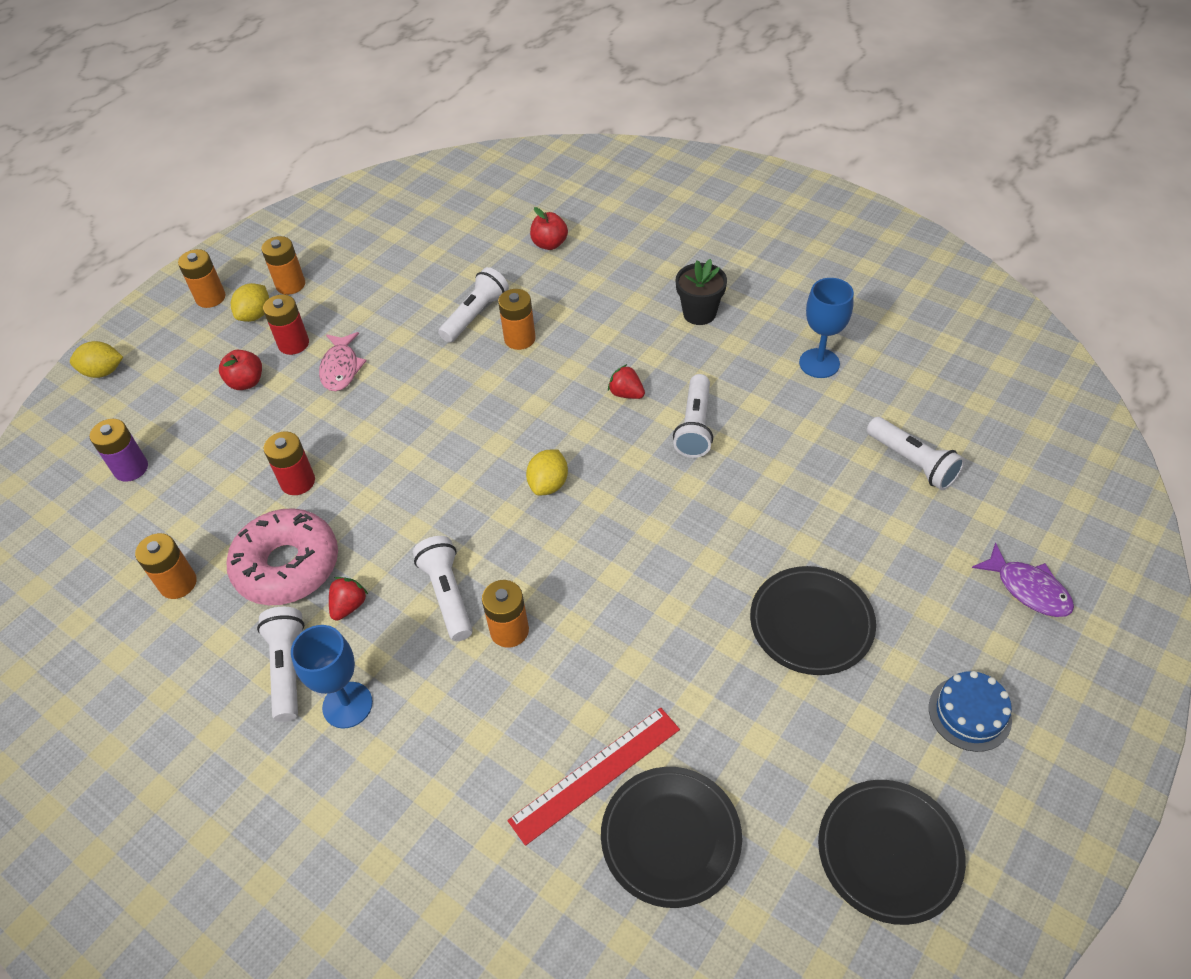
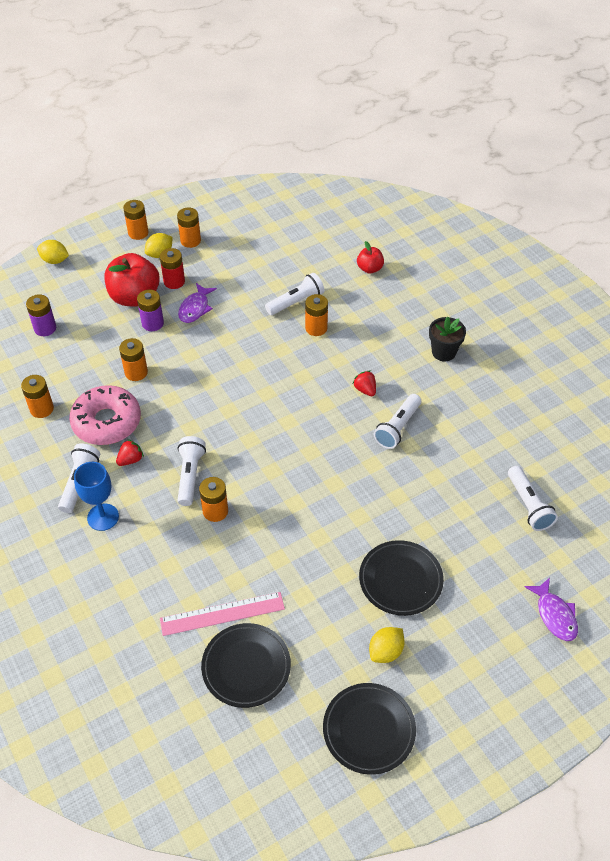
camera: 20 degrees right, 0 degrees up
(246, 382) = (134, 297): red apple -> red apple, size x1.94
(289, 408) = (152, 323): none -> purple battery
(298, 482) = (136, 372): red battery -> orange battery
(341, 368) = (195, 308): pink fish -> purple fish
(548, 484) = (285, 430): yellow lemon -> yellow lemon (385, 651)
(596, 774) = (222, 614): red ruler -> pink ruler
(819, 363) = (505, 416): blue goblet -> none
(969, 713) = (467, 673): blue cake -> none

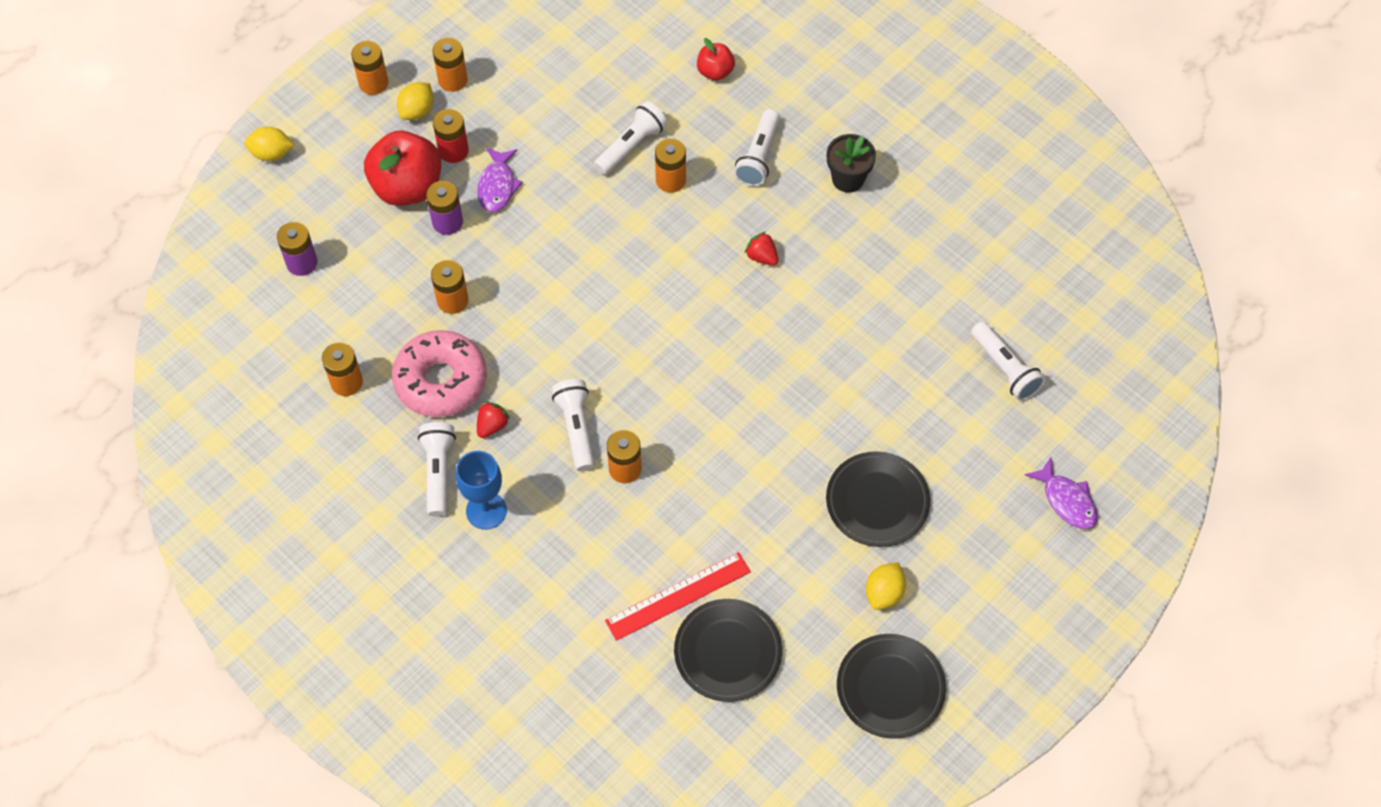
camera: 15 degrees left, 10 degrees up
(222, 614) = (678, 596): pink ruler -> red ruler
(397, 427) = (818, 301): white flashlight -> white flashlight (758, 156)

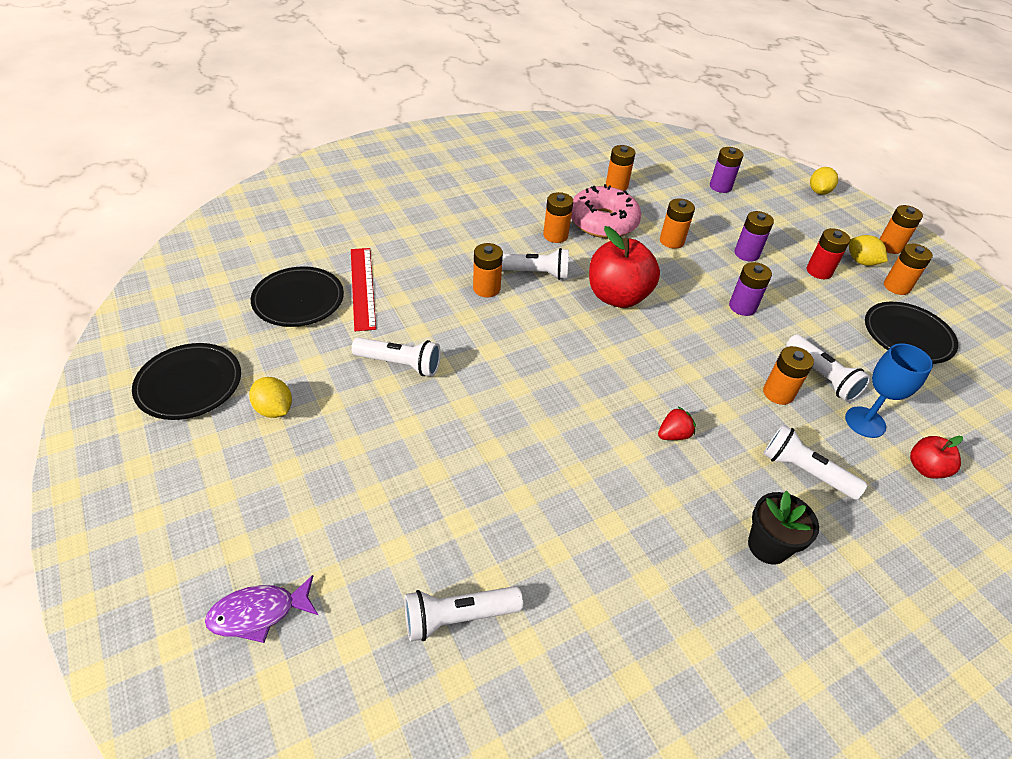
camera: 105 degrees right, 15 degrees down
(407, 187) = (783, 242): red apple -> red apple (617, 296)
(438, 472) = (529, 206): white flashlight -> white flashlight (400, 364)
(486, 510) = (488, 218): blue goblet -> blue goblet (865, 422)
(492, 425) = (555, 235): red strawberry -> orange battery
(497, 186) = (780, 286): purple fish -> none
(550, 218) = (742, 307): none -> purple battery
(877, 501) = (365, 435): black plate -> black plate (907, 336)

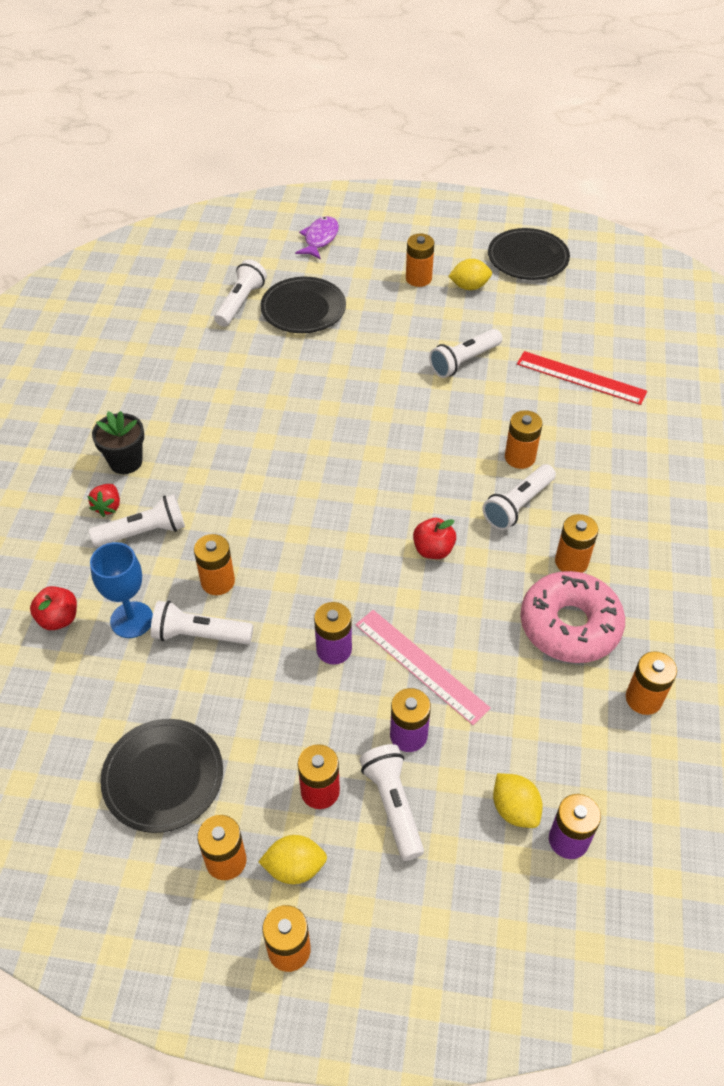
camera: 130 degrees right, 5 degrees up
(298, 300) = (589, 335): black plate -> black plate (303, 309)
(617, 296) = (433, 550): red apple -> red apple, size x0.52
(671, 241) = (487, 671): orange battery -> orange battery (418, 278)
(673, 435) = (252, 476): red strawberry -> red strawberry (108, 507)
(702, 266) = (421, 665): none -> pink ruler
(786, 243) = (393, 805): none -> white flashlight
(818, 192) = (470, 991): yellow lemon -> yellow lemon (514, 809)

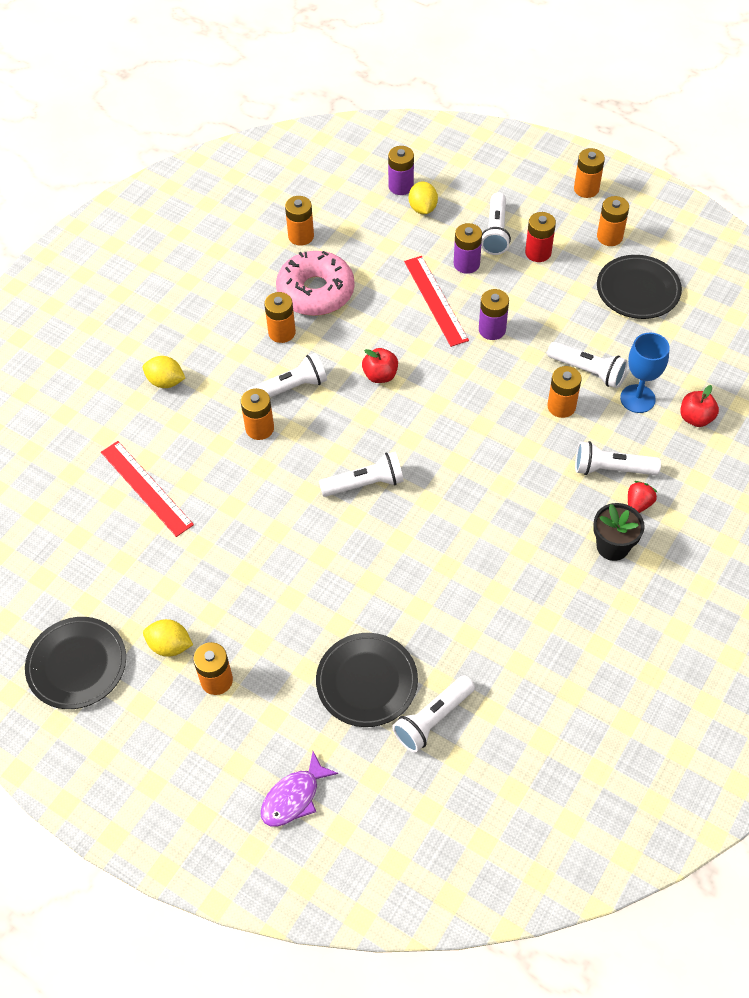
camera: 155 degrees left, 5 degrees up
(294, 867) = (569, 221): yellow lemon -> yellow lemon (166, 382)
(421, 665) = (435, 300): pink ruler -> red ruler
(464, 361) = (241, 547): white flashlight -> white flashlight (365, 484)

